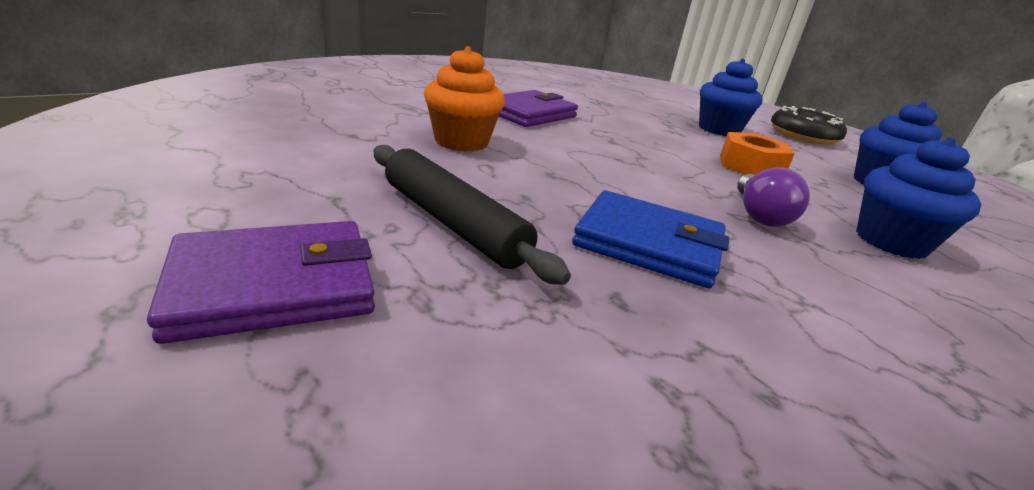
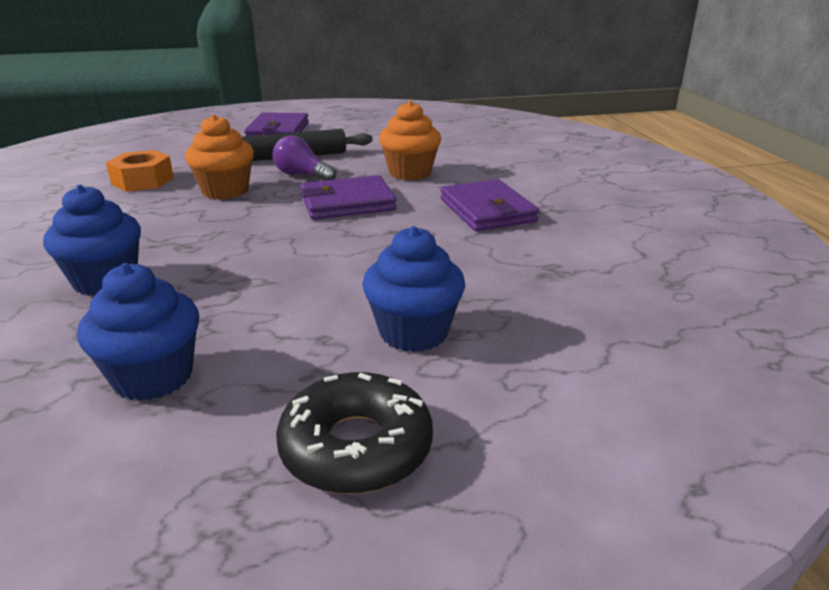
camera: 120 degrees right, 0 degrees up
(582, 163) = (347, 203): none -> purple wallet
(648, 244) = (225, 191): blue wallet -> orange cupcake
(750, 166) = (283, 288): orange nut -> orange nut (143, 181)
(759, 215) = (206, 240): purple light bulb -> purple light bulb (302, 175)

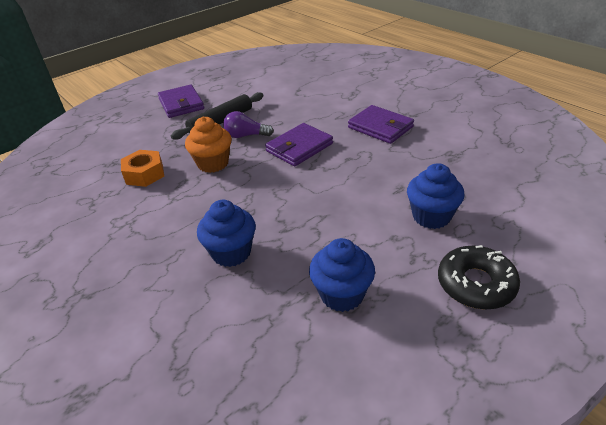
camera: 25 degrees left, 10 degrees up
(410, 173) = (307, 113): orange cupcake -> none

